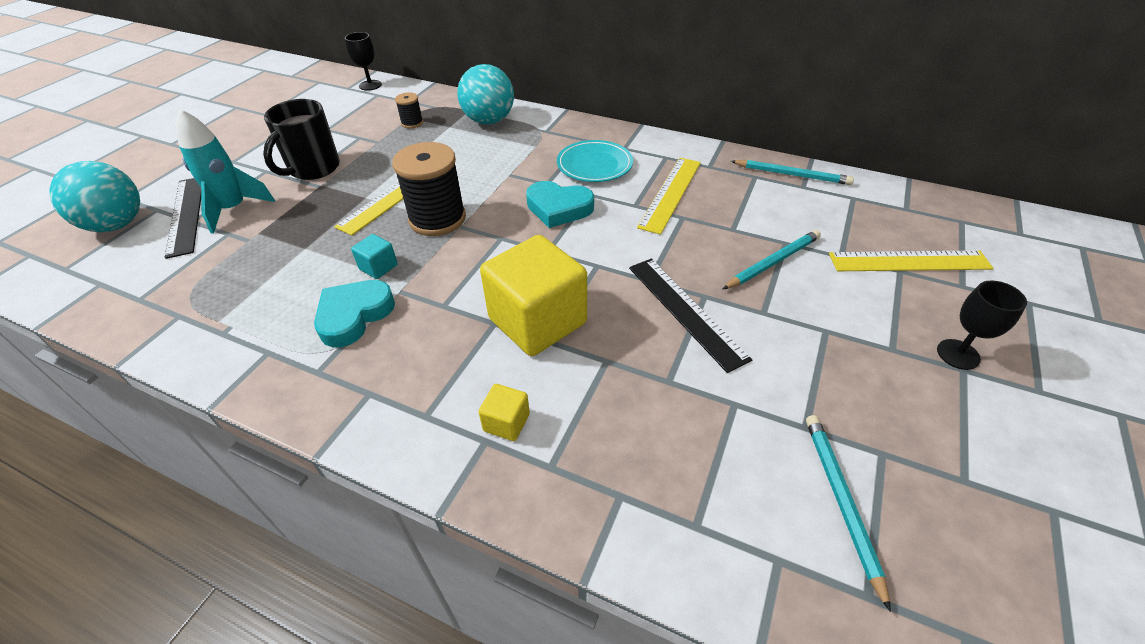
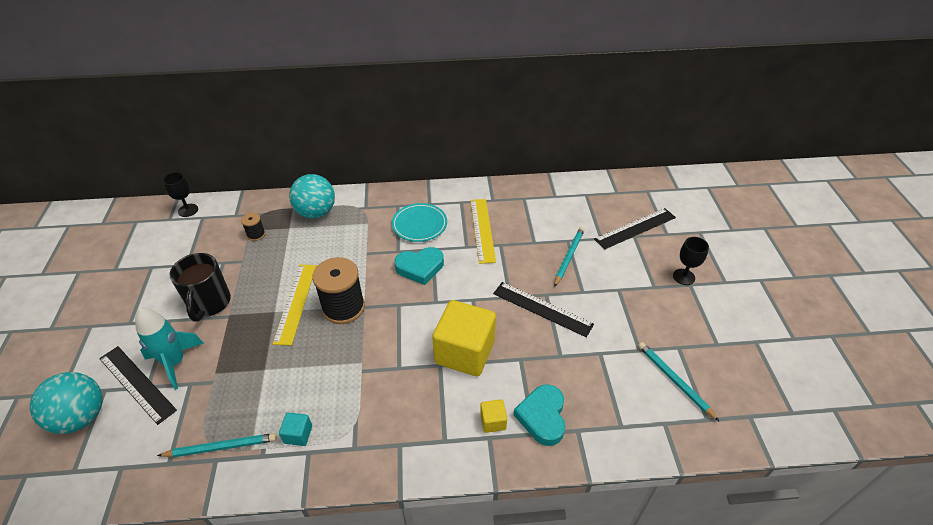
camera: 30 degrees left, 0 degrees up
(354, 315) = (345, 401): turquoise heart -> turquoise heart (542, 417)
(378, 267) = (332, 360): turquoise cube -> turquoise cube (298, 434)
(792, 174) = (544, 189): turquoise pencil -> turquoise pencil (221, 447)
(909, 261) = (635, 228): yellow ruler -> black ruler

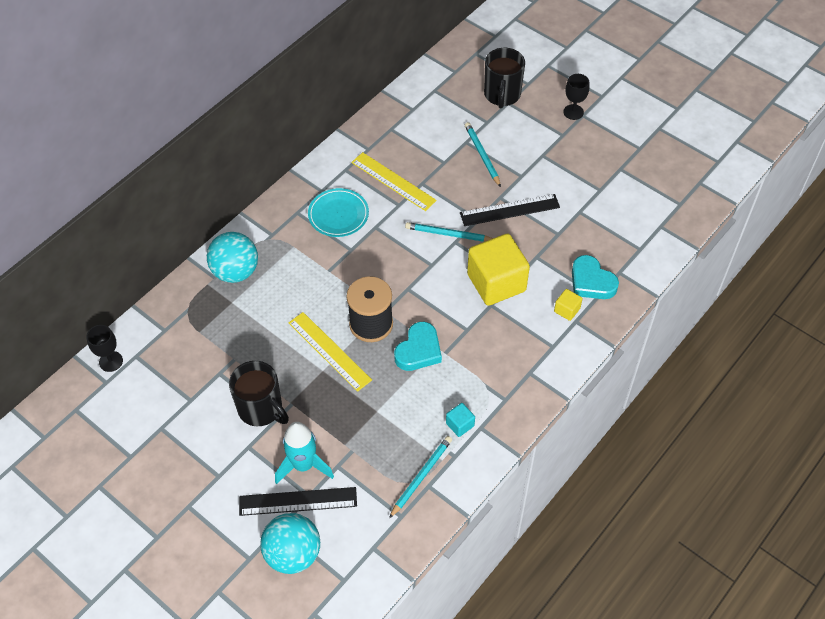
camera: 45 degrees left, 10 degrees up
(256, 234) = (211, 330): black spool -> none
(420, 267) = (386, 249): turquoise heart -> turquoise heart (419, 350)
(635, 228) = (502, 95): black ruler -> black mug
(674, 381) = (640, 194): turquoise pencil -> turquoise pencil (448, 234)

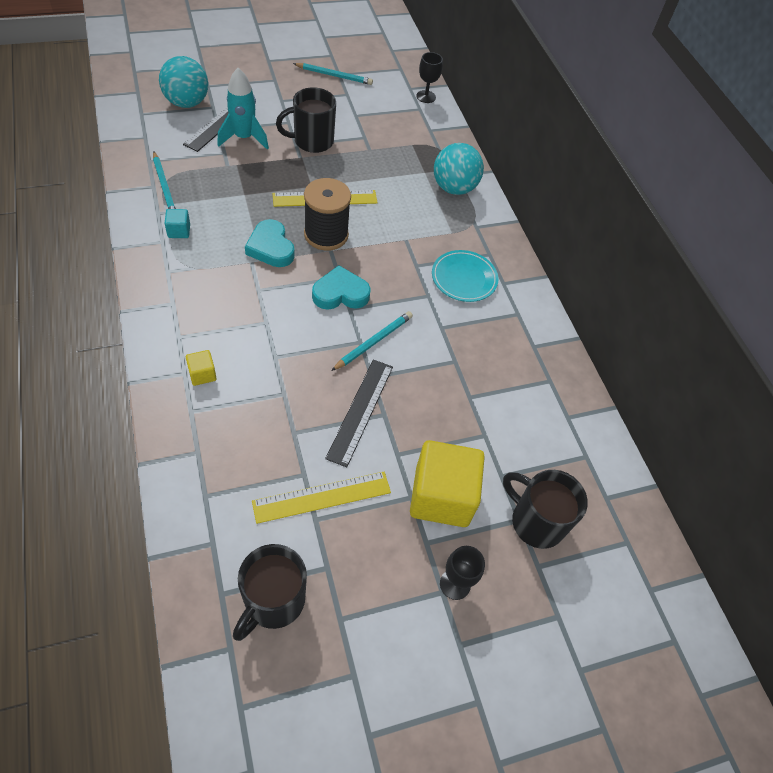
camera: 115 degrees right, 0 degrees up
(393, 181) = (475, 340): yellow ruler -> yellow ruler (322, 497)
(482, 155) = (454, 437): turquoise pencil -> turquoise pencil (334, 75)
(496, 282) = (285, 341): yellow cube -> yellow cube (441, 496)
(591, 282) = (211, 418): turquoise heart -> turquoise heart (340, 293)
(660, 180) = (273, 601): none -> black mug

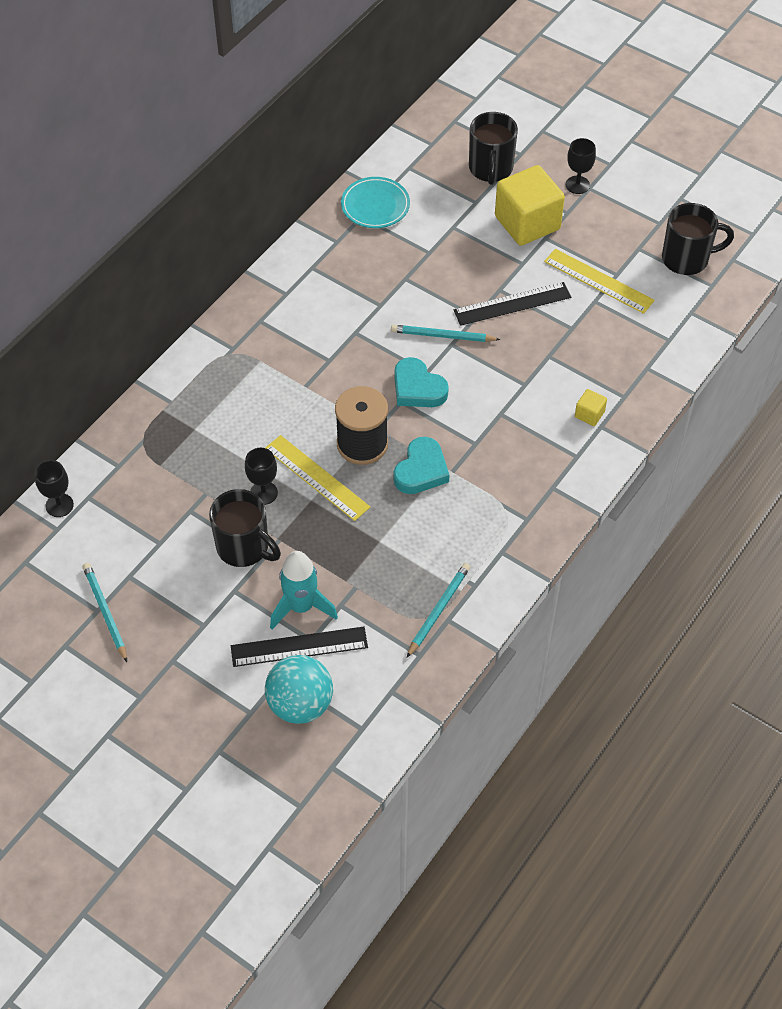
camera: 120 degrees left, 0 degrees up
(179, 231) = (477, 550): turquoise cube -> none
(341, 171) = (263, 493): none -> black goblet
(454, 188) = (195, 394): turquoise ball -> none
(464, 278) = (309, 321): turquoise plate -> turquoise plate (375, 205)

